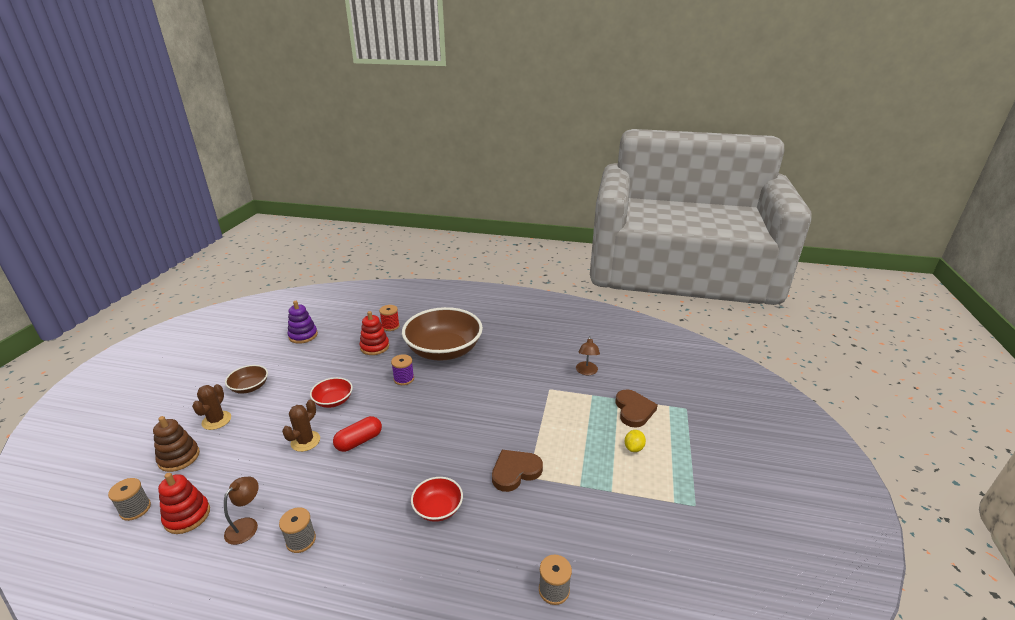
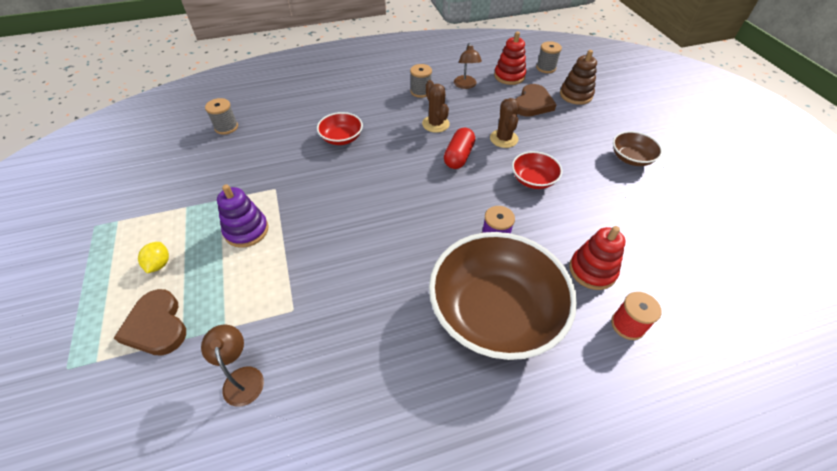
camera: 150 degrees right, 20 degrees up
(216, 420) = (600, 124): brown cactus -> brown cactus (435, 124)
(303, 335) = (703, 243): purple stacking toy -> purple stacking toy (246, 230)
(515, 471) = (290, 188): brown heart -> brown heart (532, 104)

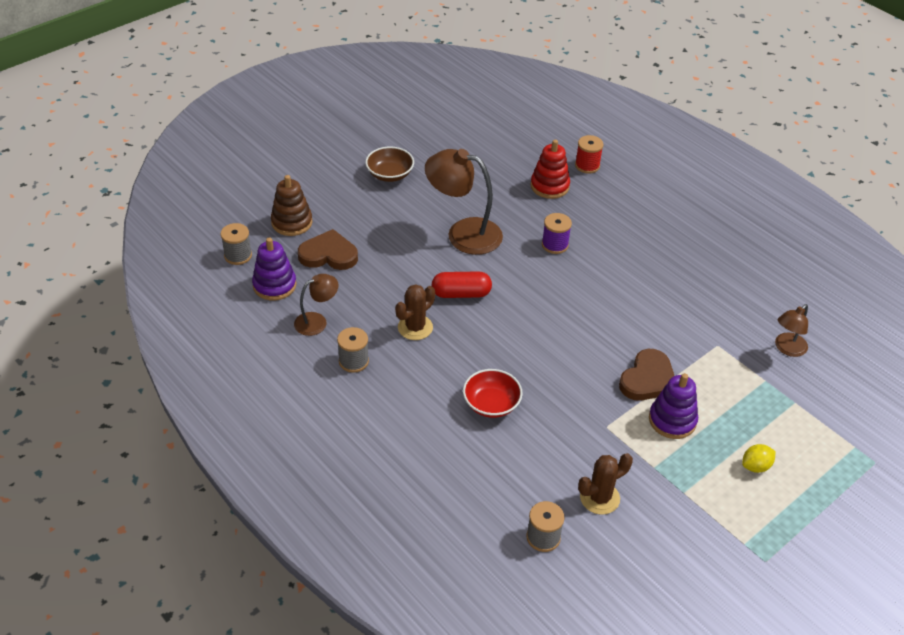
camera: 115 degrees left, 5 degrees down
(156, 326) = (801, 426): brown heart -> brown heart (648, 379)
(495, 312) = (628, 230): brown bowl -> none
(503, 139) = (410, 266): brown cactus -> brown cactus (599, 498)
(509, 76) = (274, 285): red stacking toy -> purple stacking toy
(533, 180) = (463, 233): red bowl -> brown lamp

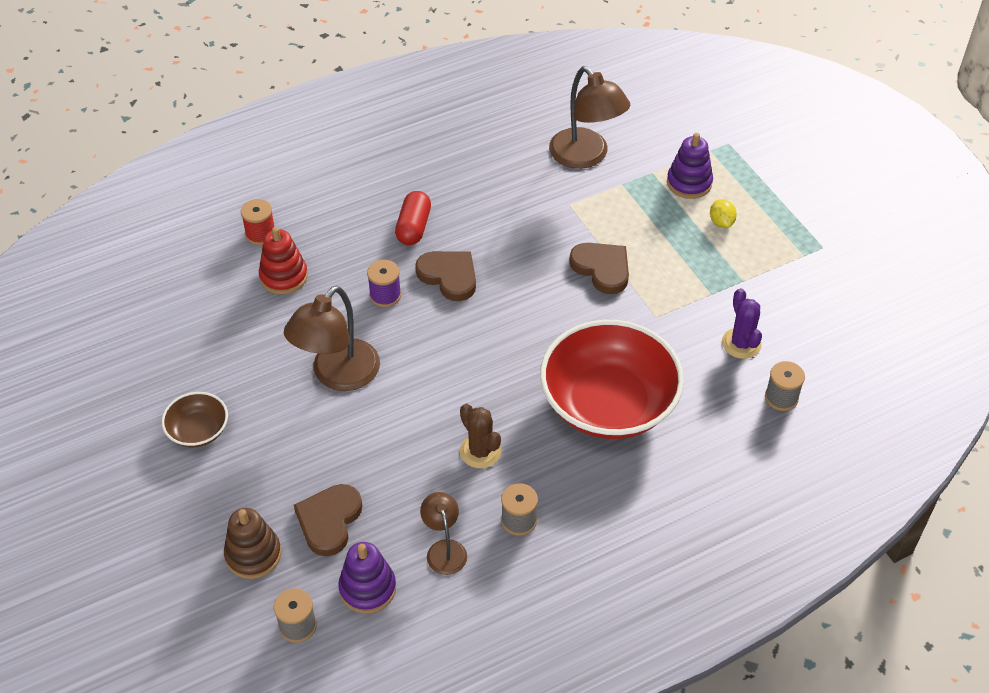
camera: 75 degrees left, 5 degrees up
(461, 294) = (438, 397): red capsule -> red capsule (413, 227)
(491, 404) = (608, 403): red bowl -> red bowl, size x2.18
(592, 279) = (449, 276): none -> brown heart
(599, 498) = (741, 343): brown cactus -> purple cactus
(672, 420) = (657, 265): purple stacking toy -> purple stacking toy (689, 183)
(787, 349) = (586, 156): brown lamp -> brown lamp, size x1.82

